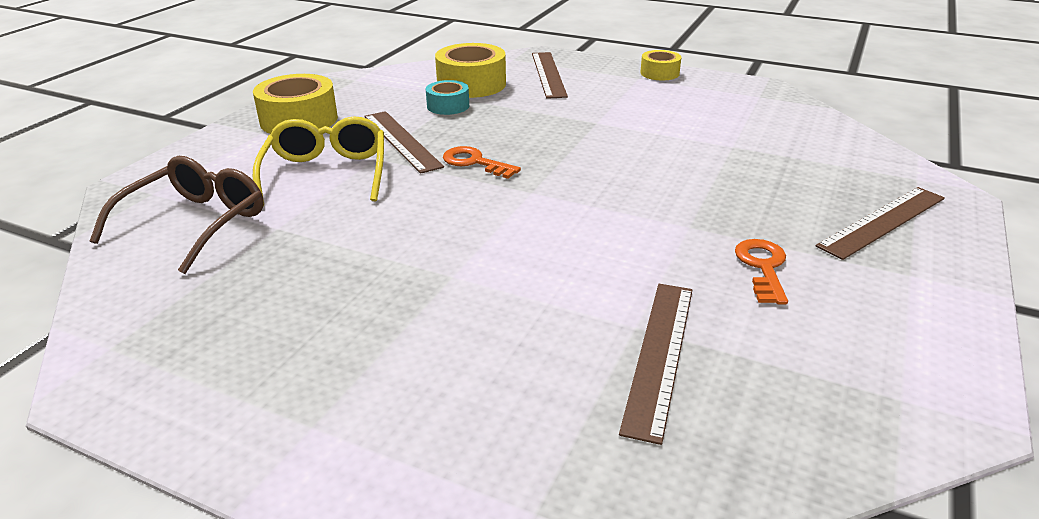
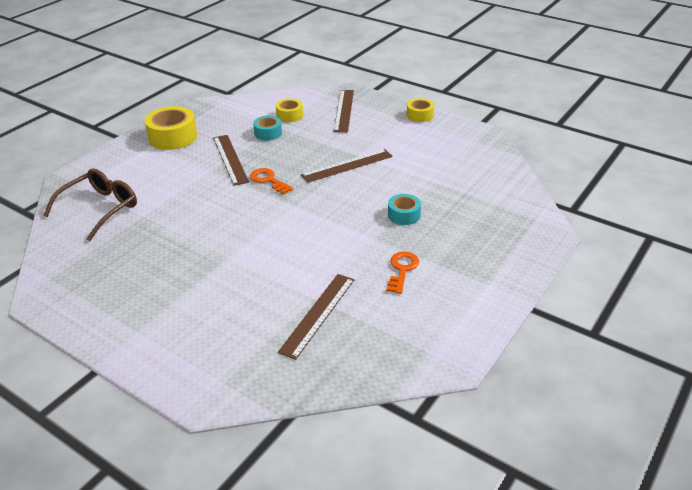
camera: 10 degrees right, 5 degrees up
(326, 174) = (179, 181): yellow glasses -> none
(471, 84) = (289, 115): yellow tape -> yellow tape, size x0.58
(714, 190) = (404, 215): none -> turquoise tape
(883, 222) = (493, 247): brown ruler -> brown ruler (347, 166)

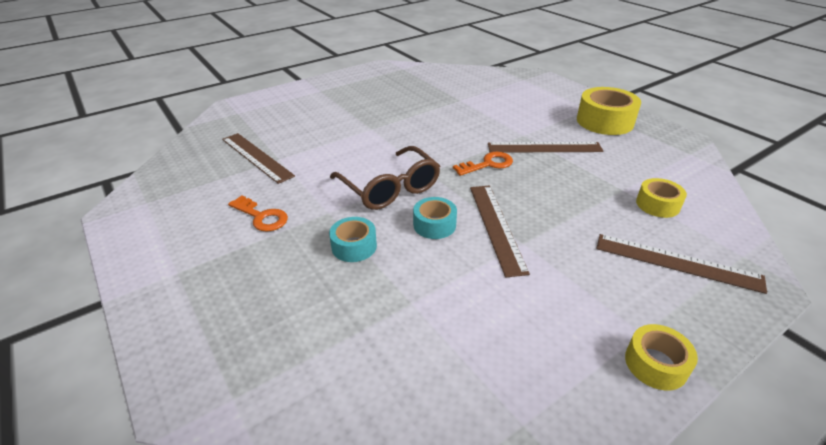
camera: 110 degrees right, 0 degrees up
(99, 209) = (481, 85): brown glasses -> brown glasses (389, 187)
(268, 133) = (604, 180): turquoise tape -> turquoise tape (434, 225)

